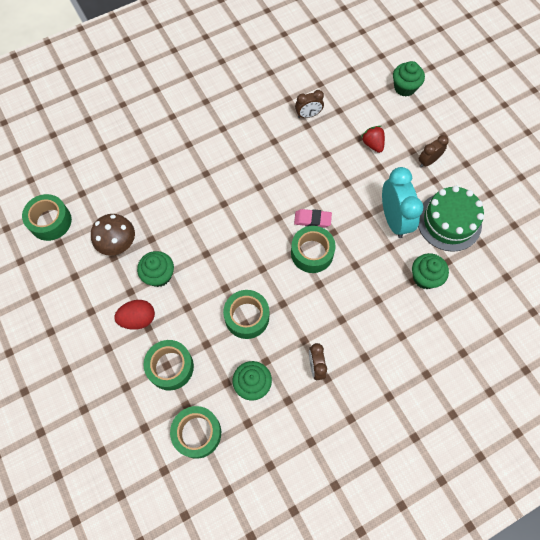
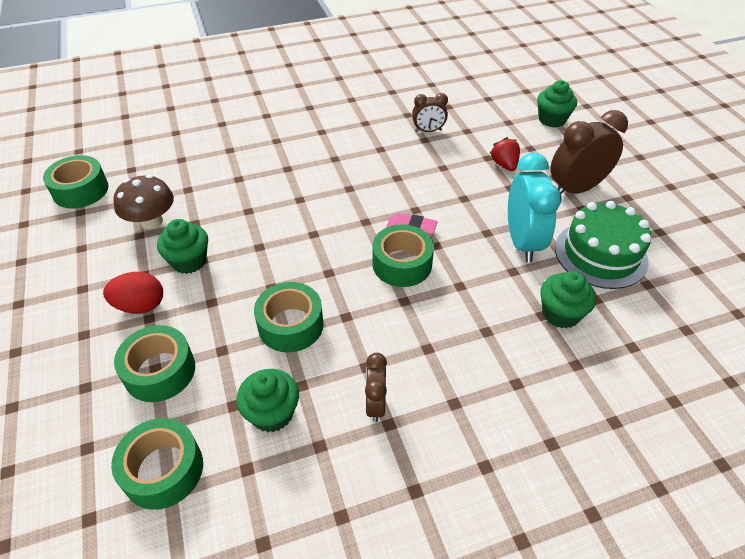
camera: 10 degrees right, 20 degrees down
(428, 161) = (576, 189): brown clock -> brown clock, size x1.82

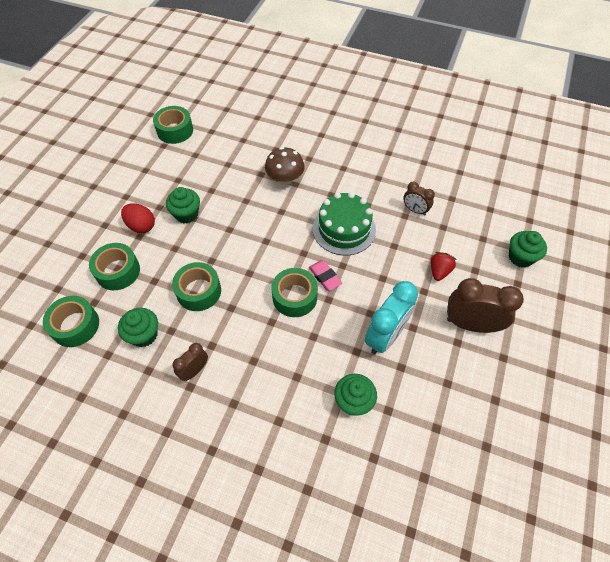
camera: 40 degrees right, 10 degrees up
(151, 221) = (191, 175): brown mushroom -> brown mushroom (285, 179)
(600, 254) = (429, 383): green cake -> green cake (344, 229)

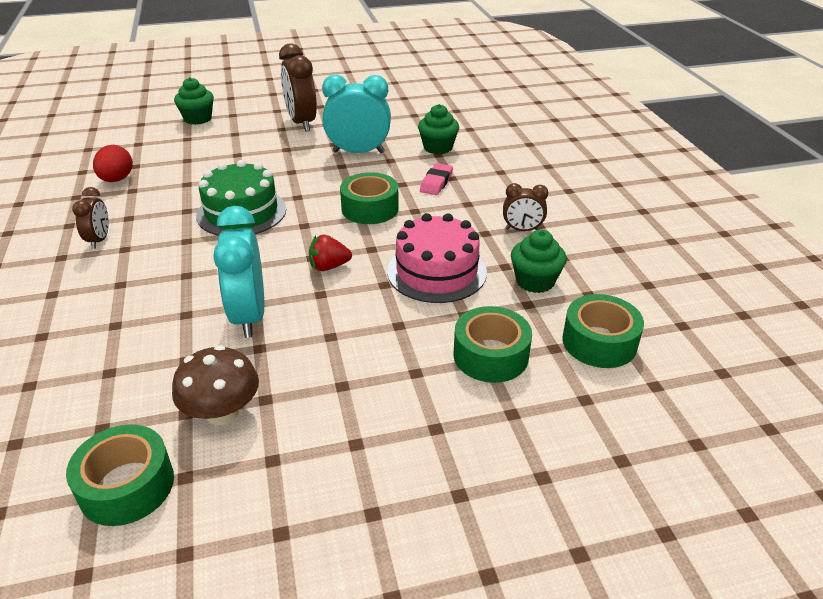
camera: 125 degrees left, 20 degrees down
(141, 226) = (396, 381): red egg -> red egg (117, 180)
(186, 214) = (330, 347): green cupcake -> none
(199, 291) = (436, 271): green tape -> pink cake
(237, 195) = (249, 316): none -> turquoise clock
(285, 179) = (182, 287): brown mushroom -> brown mushroom (222, 412)
(325, 277) = (324, 201): pink eraser -> pink eraser (436, 183)
(415, 210) = (172, 180): brown clock -> brown clock (99, 240)
(439, 271) = (253, 148): red strawberry -> red strawberry (329, 266)

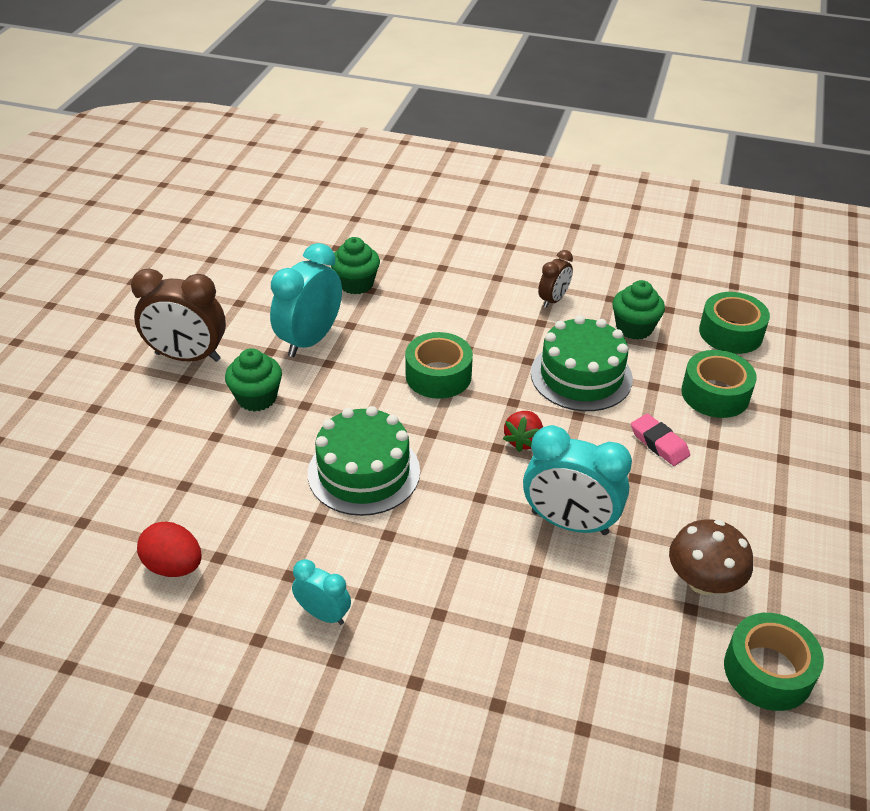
camera: 60 degrees left, 5 degrees up
(99, 240) = (323, 614): brown clock -> turquoise clock
(198, 119) = (69, 443): green cupcake -> green cupcake (257, 398)
(436, 183) = (427, 314): pink eraser -> pink eraser (659, 443)
(436, 271) = (581, 376): pink cake -> green cake

